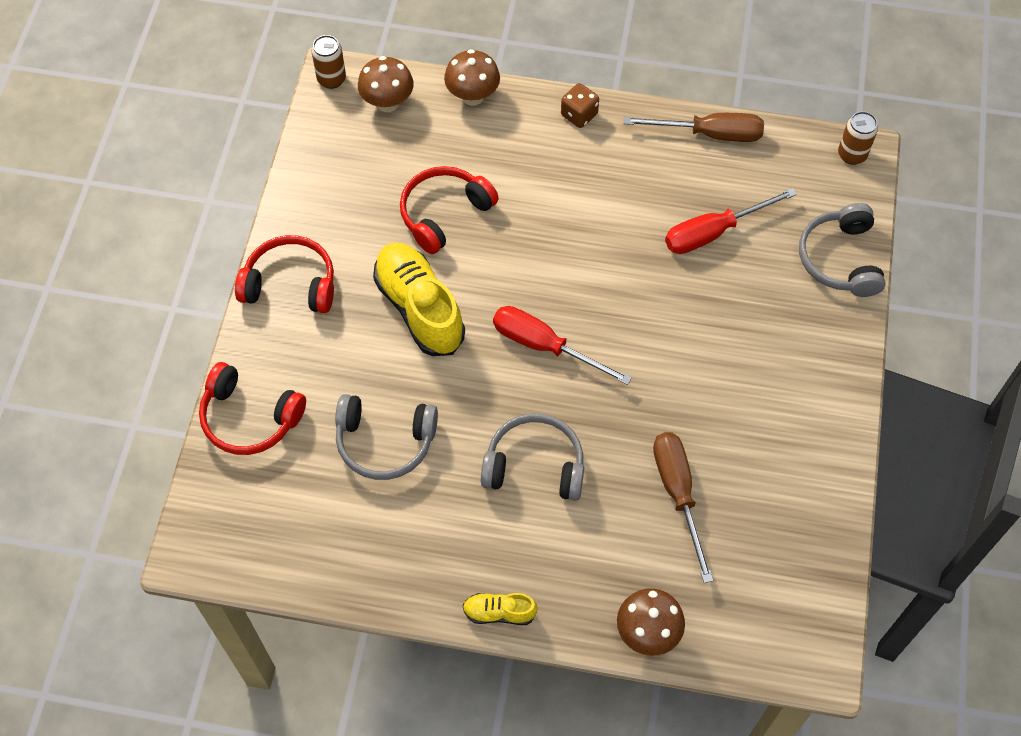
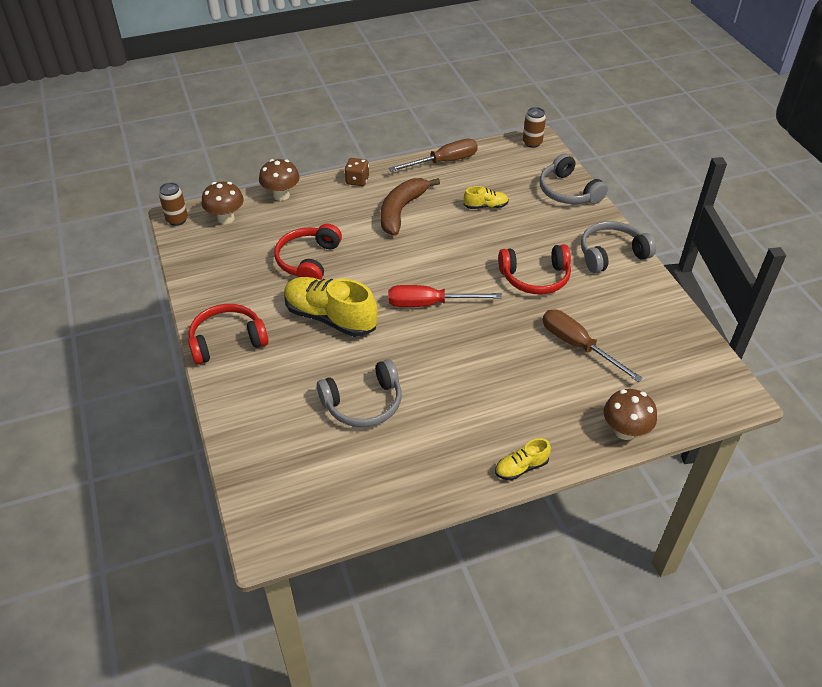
camera: 30 degrees left, 15 degrees down
(249, 418) = (252, 433): red headphones -> red headphones (535, 278)
(534, 465) = (476, 371): grey headphones -> grey headphones (611, 254)
(602, 189) = (401, 211): none -> brown banana
(713, 232) = (485, 206): red screwdriver -> yellow shoe

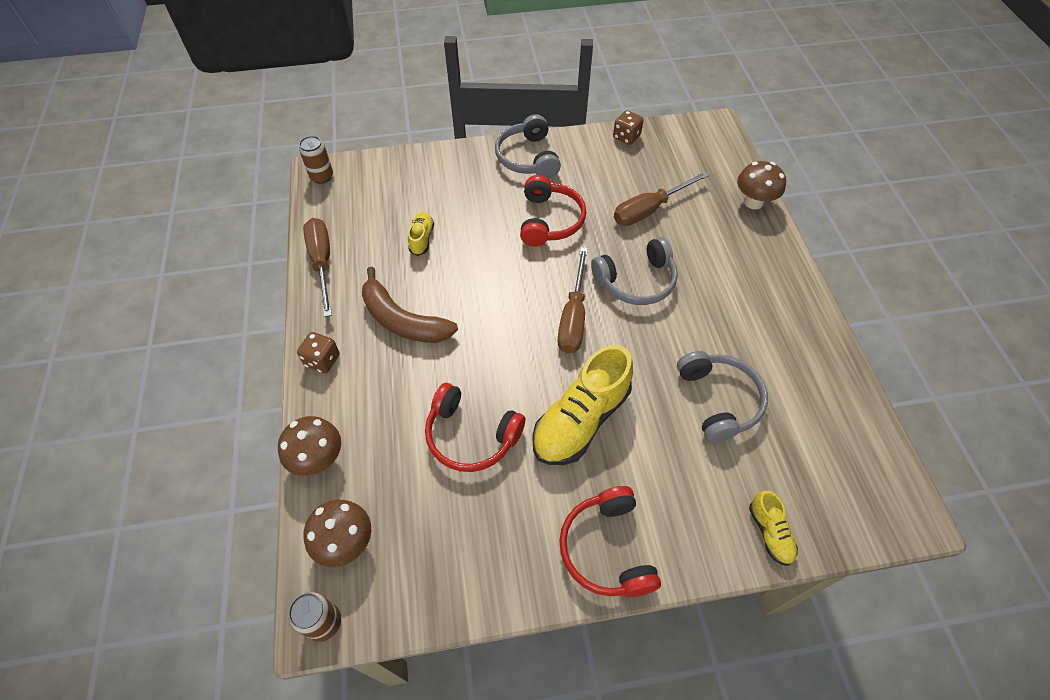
camera: 80 degrees left, 10 degrees up
(429, 304) = (573, 317): red screwdriver -> brown screwdriver
(521, 467) = (797, 281): yellow shoe -> yellow shoe (770, 532)
(568, 191) = (420, 167): grey headphones -> grey headphones (636, 281)
(678, 321) = (626, 137): none -> brown dice

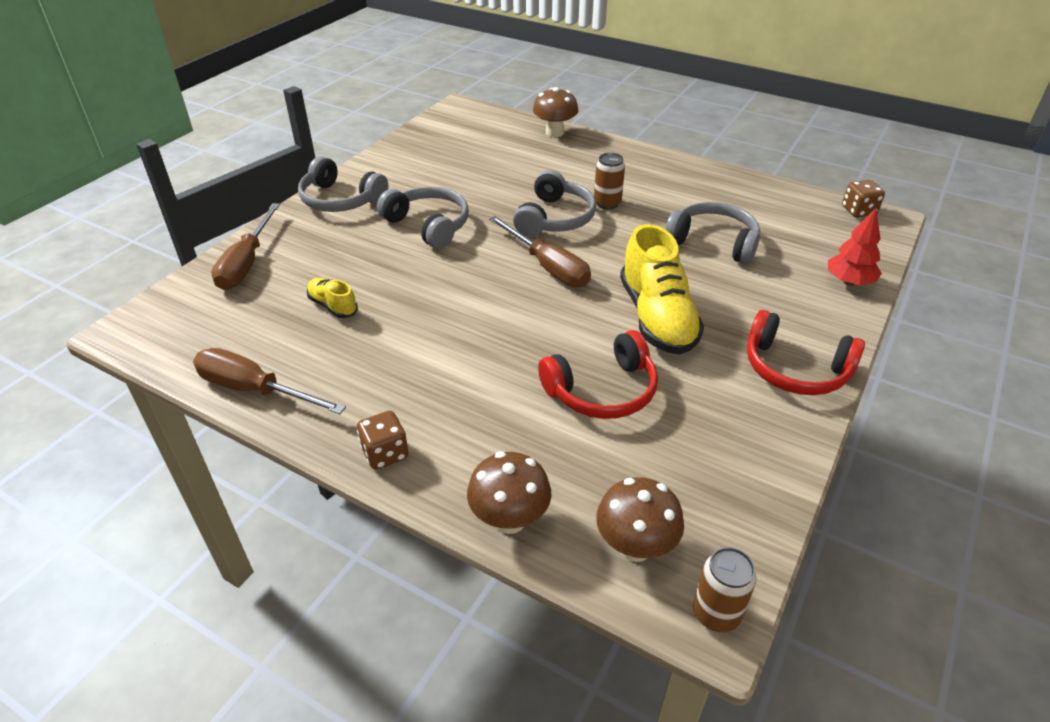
camera: 50 degrees left, 15 degrees down
(322, 177) = (136, 332): brown can -> brown can (607, 203)
(403, 320) = (414, 368): brown banana -> none
(549, 220) = (428, 225): red headphones -> grey headphones
(626, 137) = (403, 146): brown dice -> brown dice (858, 211)
(649, 209) = (493, 175): brown screwdriver -> brown screwdriver (247, 263)
(770, 532) = (849, 282): yellow shoe -> red tree

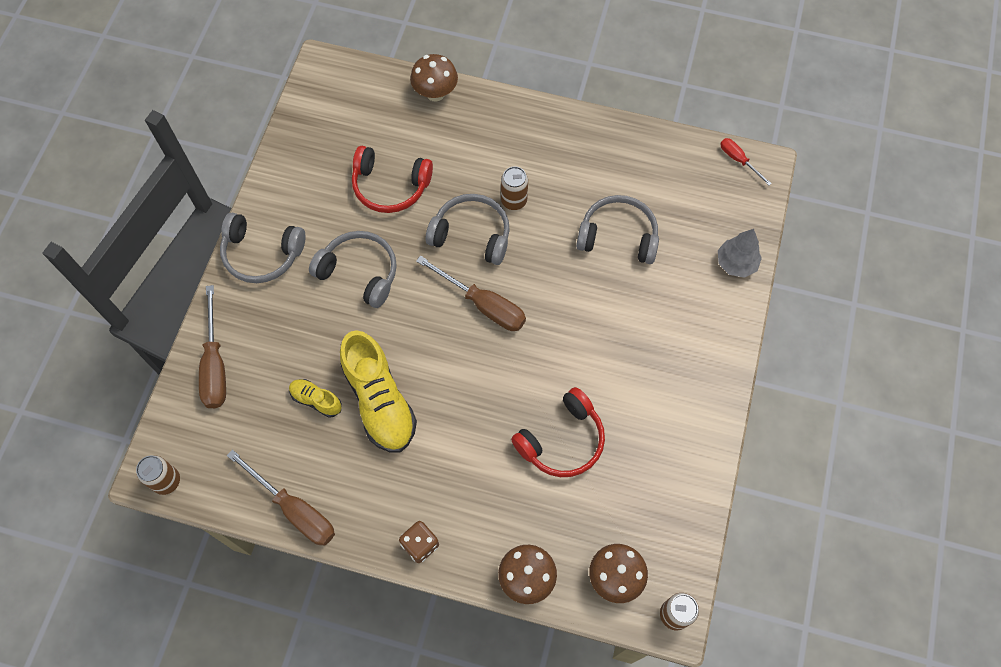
camera: 15 degrees left, 25 degrees up
(135, 339) = (166, 481): none -> brown can
(255, 390) = (294, 509): brown screwdriver -> brown screwdriver turned 150 degrees counterclockwise
(555, 218) = (471, 235): grey headphones -> grey headphones turned 75 degrees counterclockwise
(657, 318) = (588, 347): yellow shoe -> yellow shoe (380, 401)
(795, 369) = (702, 380): red headphones -> red headphones (390, 186)
(849, 282) = (736, 263): red tree -> grey tree
(858, 211) = (738, 160): brown dice -> red screwdriver

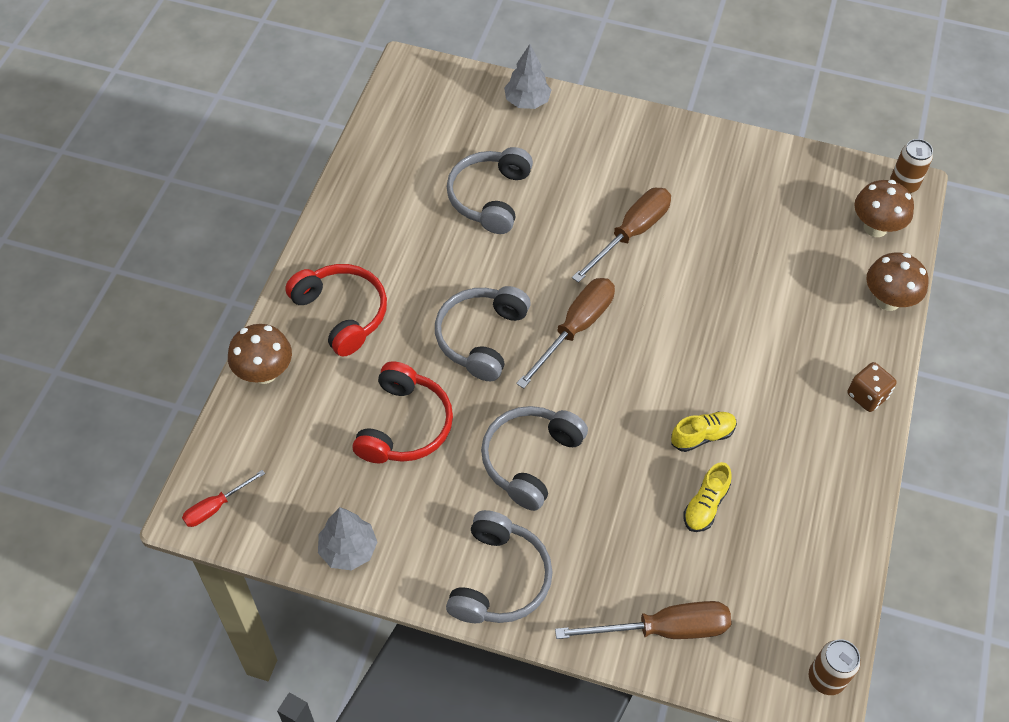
camera: 90 degrees left, 10 degrees down
(290, 158) = (348, 550): none -> grey tree
(294, 509) = (844, 525): brown screwdriver -> brown screwdriver (631, 233)
(380, 401) = (702, 436): yellow shoe -> yellow shoe, size x0.48
(514, 201) = (436, 293): brown can -> none
(562, 440) = (736, 262): red headphones -> red headphones (342, 313)
(738, 160) = (399, 86): red screwdriver -> red screwdriver (216, 507)

